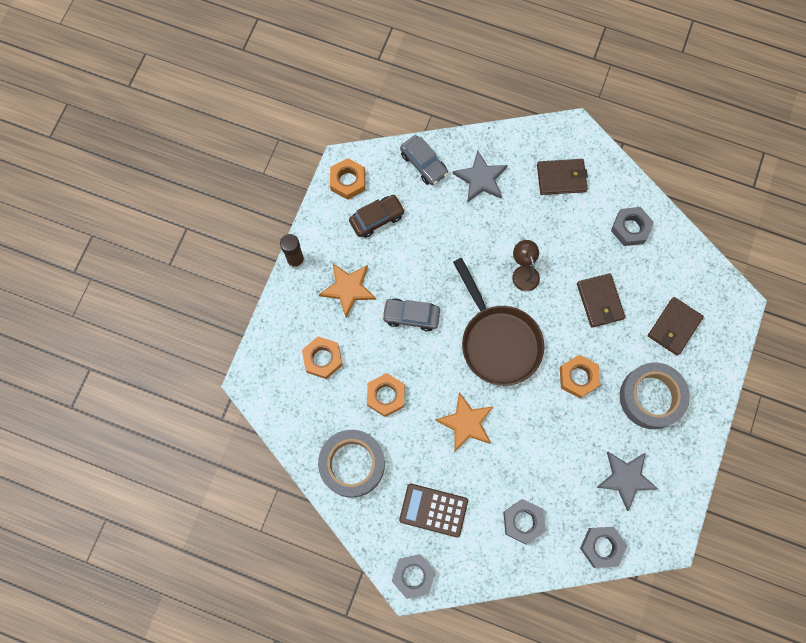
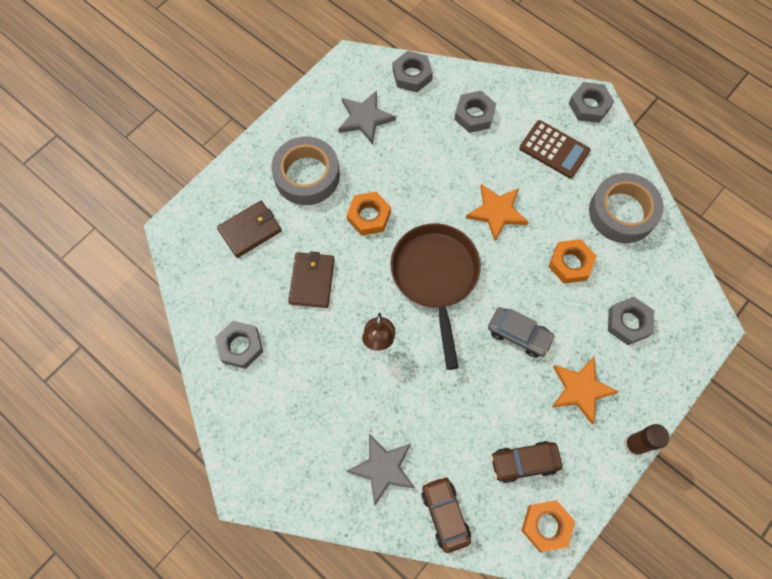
camera: 160 degrees left, 5 degrees down
(322, 359) = (628, 323): orange nut -> grey nut
(423, 164) = (445, 514): grey car -> brown car
(561, 178) = (288, 434): brown wallet -> none

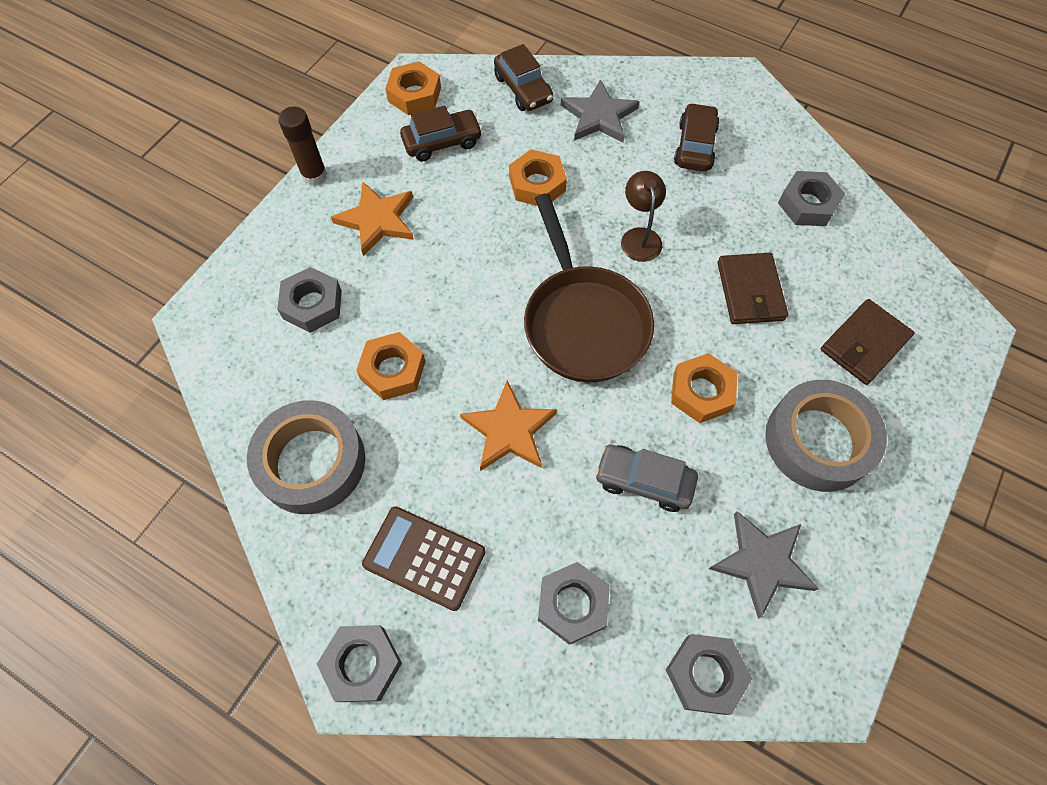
camera: 170 degrees right, 5 degrees down
(309, 420) = (695, 146): none -> brown car
(449, 403) = (537, 184): none -> orange nut
(519, 334) = (459, 268): grey car -> grey car (644, 481)

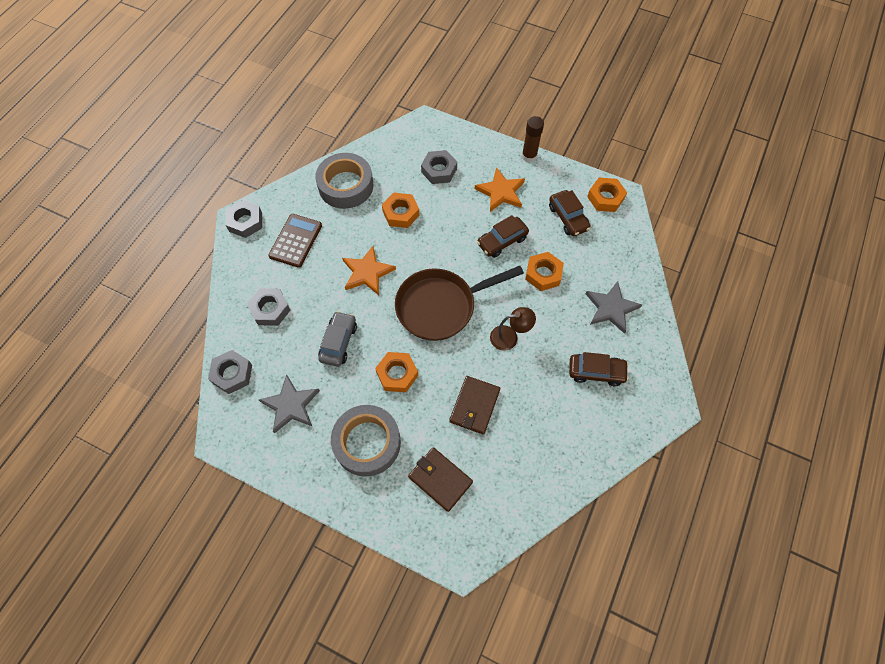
camera: 85 degrees right, 0 degrees up
(523, 89) = (625, 260): brown car -> brown car (502, 241)
(750, 291) = (474, 406): brown wallet -> brown wallet turned 60 degrees counterclockwise
(807, 204) = (555, 450): grey nut -> none

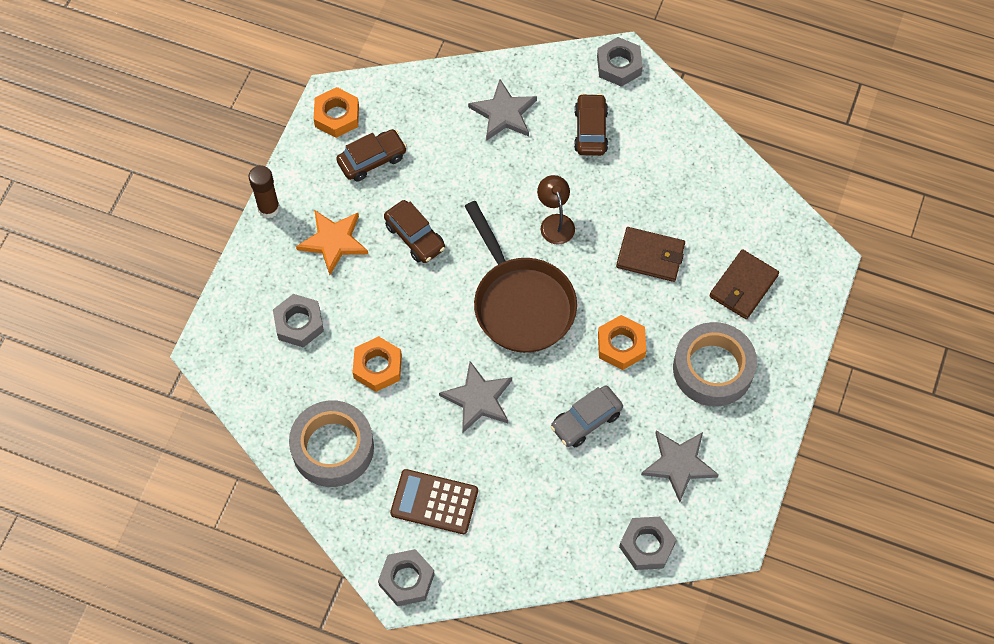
camera: 95 degrees left, 0 degrees up
(270, 309) = (547, 515): grey nut -> grey nut (619, 65)
(338, 342) = (586, 420): grey car -> grey car turned 45 degrees counterclockwise
(367, 272) = (478, 399): orange star -> grey star
(543, 274) = (461, 187): orange nut -> none

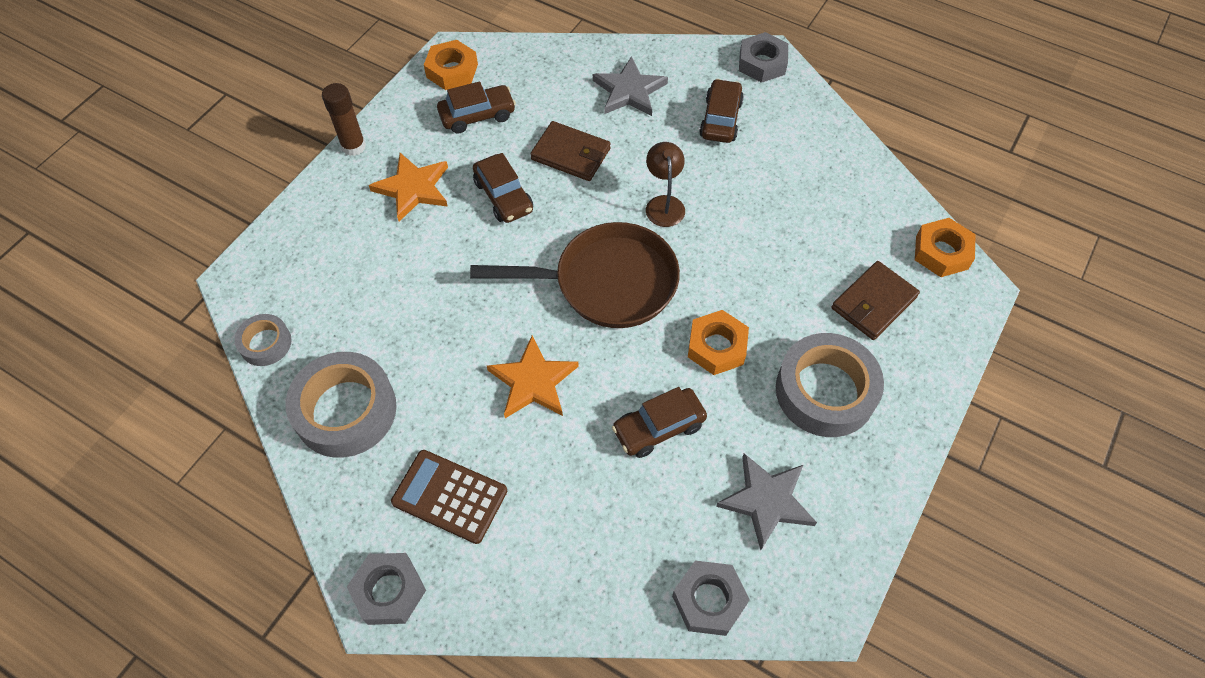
camera: 10 degrees right, 5 degrees down
(249, 403) = (265, 343): none -> grey tape
(299, 323) = (349, 266): grey nut -> none
(377, 367) = (424, 327): orange nut -> orange nut (941, 252)
(478, 399) = (533, 381): grey star -> orange star
(521, 303) = (607, 283): brown pan -> brown pan turned 75 degrees counterclockwise
(586, 420) = (659, 427): grey car -> brown car
(650, 256) = (767, 254): brown wallet -> brown wallet (571, 154)

